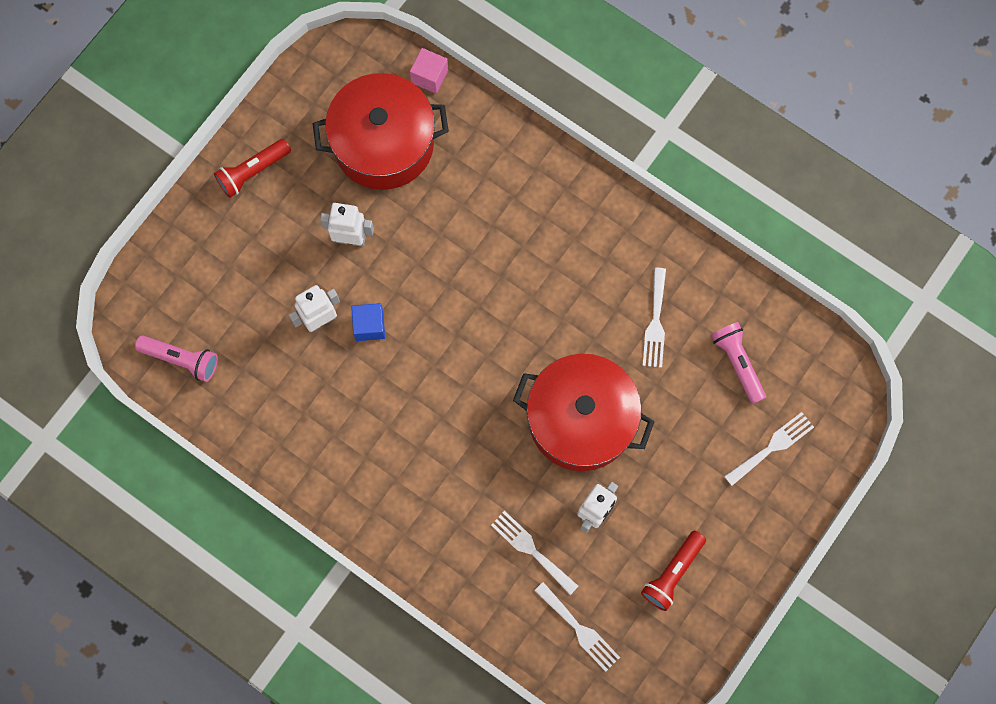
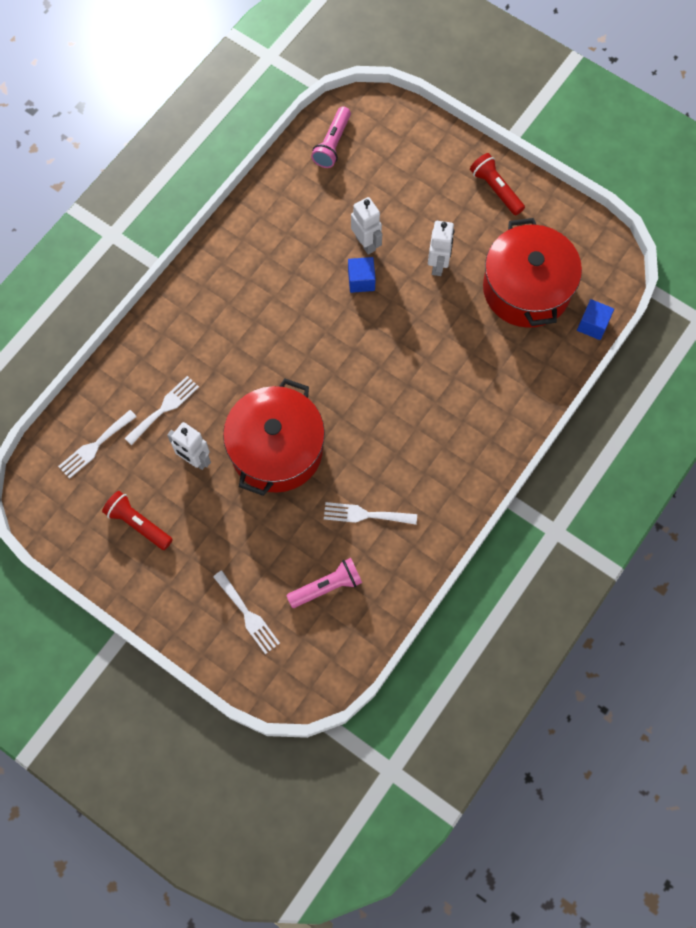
camera: 90 degrees right, 5 degrees down
(429, 76) = (592, 325): pink cube -> blue cube

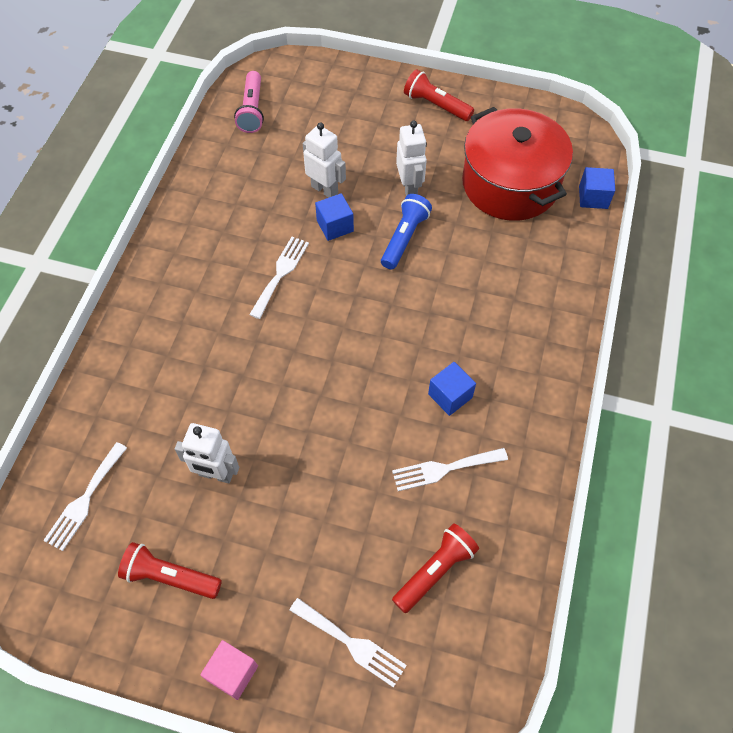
camera: 20 degrees left, 10 degrees down
(159, 605) = (232, 673): none -> pink cube
(164, 408) = (158, 427): white fork -> white fork (280, 273)
(276, 449) = (310, 430): red pot -> none
(327, 586) = (435, 571): pink flashlight -> red flashlight
(394, 459) = (450, 396): none -> blue cube
(414, 310) = (404, 238): none -> blue flashlight

